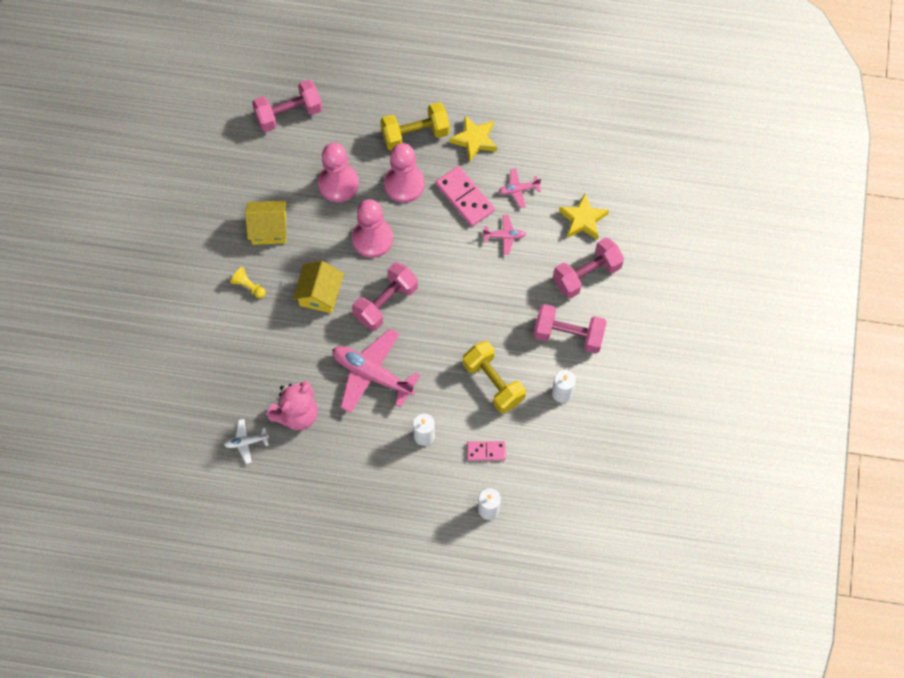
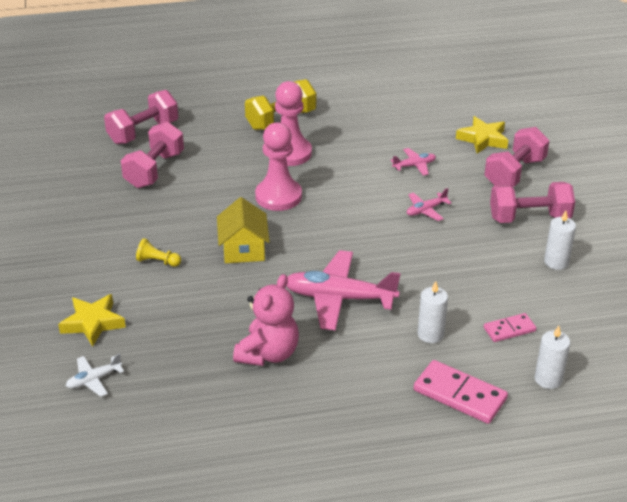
camera: 20 degrees left, 30 degrees down
(246, 442) = (218, 396): white plane -> white plane (94, 380)
(269, 229) = (160, 214): yellow house -> none
(338, 183) = (220, 167): pink pawn -> none
(385, 302) = (320, 239): pink dumbbell -> pink dumbbell (154, 170)
(465, 197) = (357, 149): pink domino -> pink domino (459, 395)
(474, 140) = (342, 112): yellow star -> yellow star (93, 323)
(493, 382) = (477, 272): yellow dumbbell -> none
(518, 190) = (406, 133): pink plane -> pink plane (426, 210)

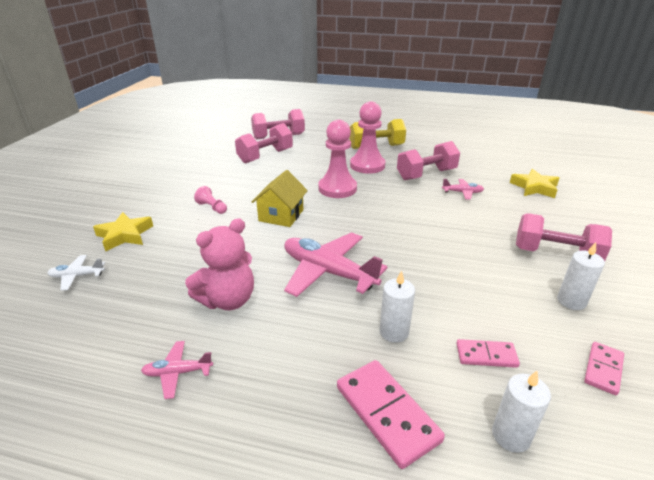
camera: 25 degrees right, 5 degrees down
(157, 261) = (212, 208): yellow pawn -> pink pawn
(426, 210) = (454, 225): pink plane -> pink plane (177, 373)
(514, 173) = (554, 216): pink dumbbell -> pink dumbbell (426, 174)
(594, 312) = (603, 369): none -> pink domino

